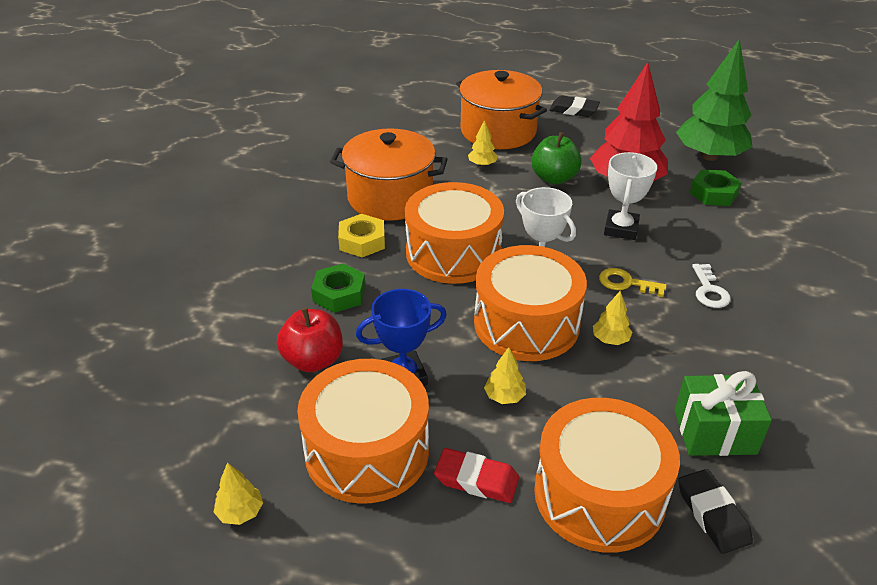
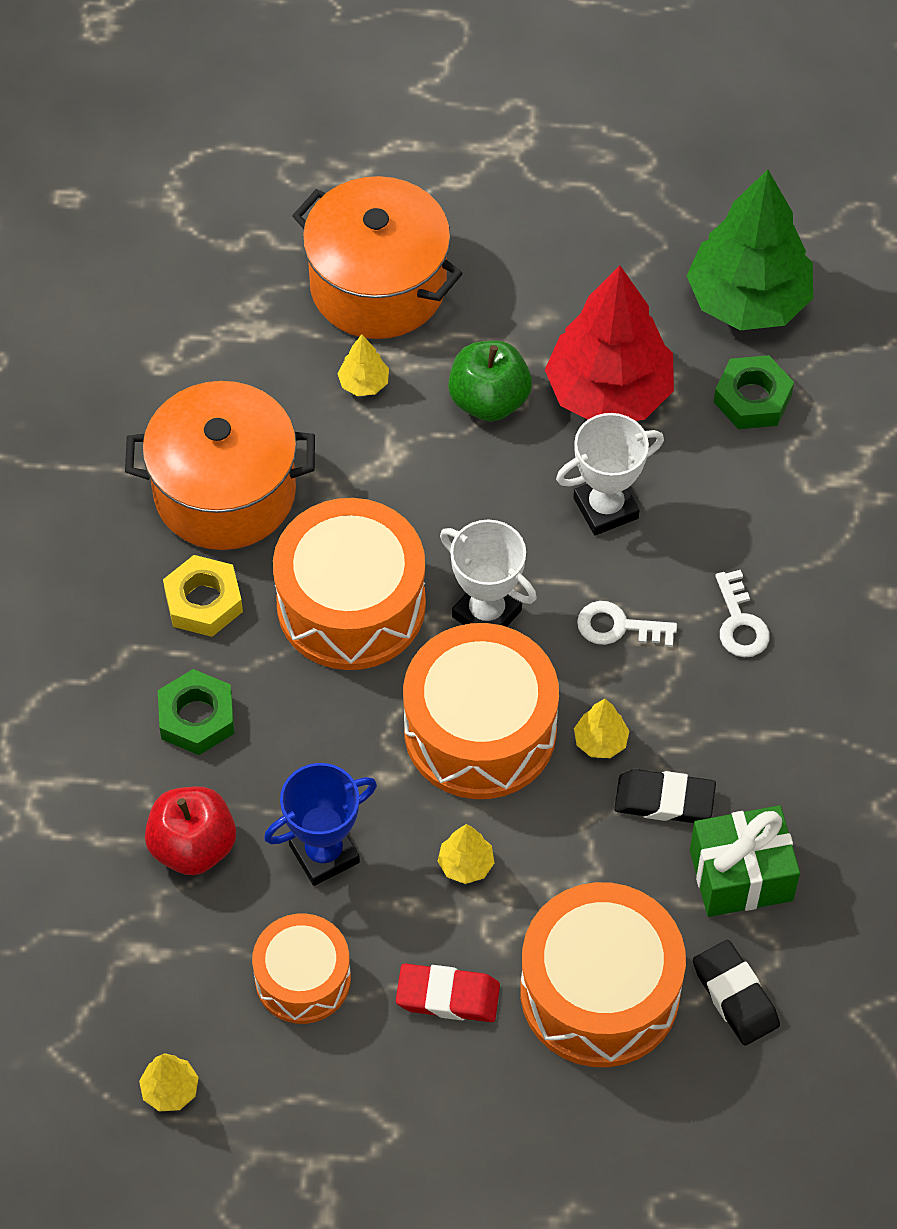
camera: 10 degrees left, 20 degrees up
(367, 451) = (303, 978): orange drum -> orange drum, size x0.60
(574, 110) = (507, 201): black eraser -> black eraser (664, 800)
(621, 229) = (605, 508): white trophy -> white trophy turned 60 degrees clockwise
(626, 283) = (618, 627): yellow key -> white key

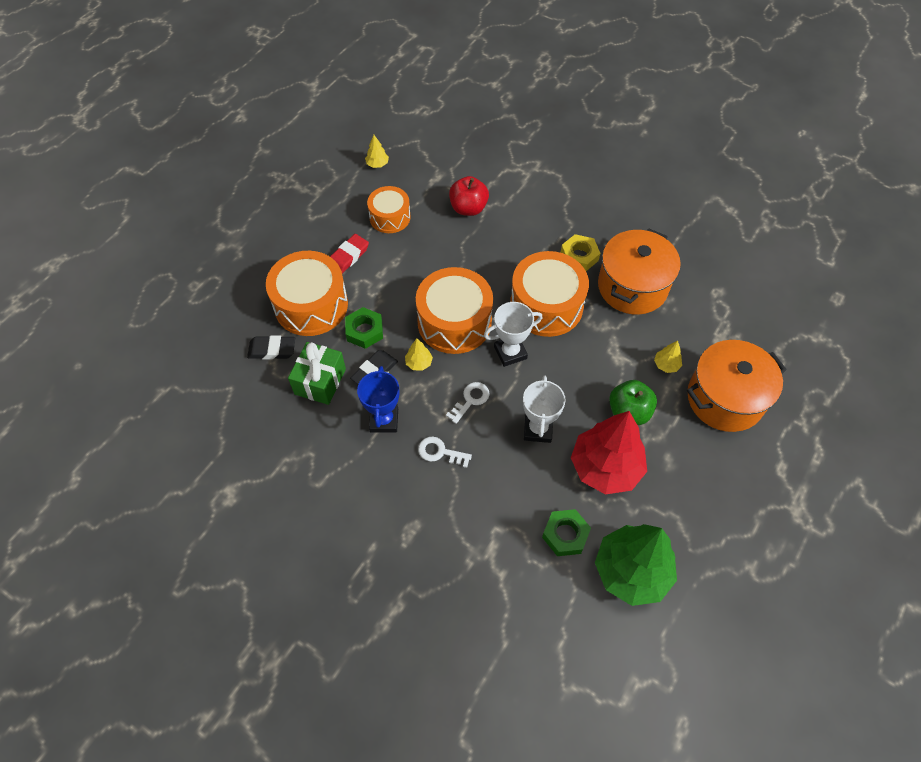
camera: 120 degrees right, 0 degrees up
(197, 718) = (524, 232): green nut -> green nut (364, 331)
(324, 853) = (436, 245): blue trophy -> blue trophy (384, 420)
(465, 864) = (398, 288): yellow tree -> none

